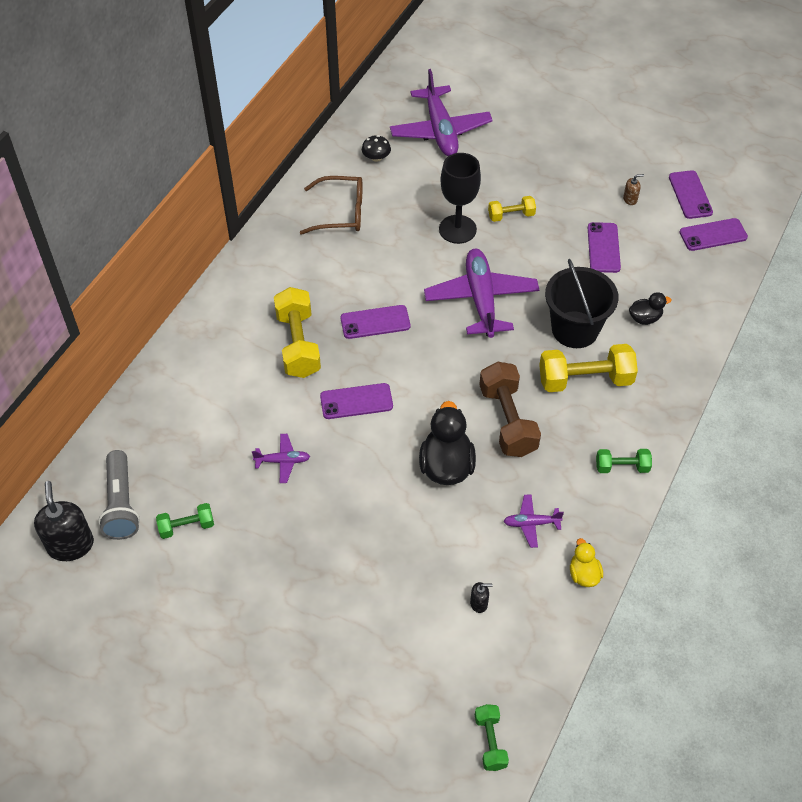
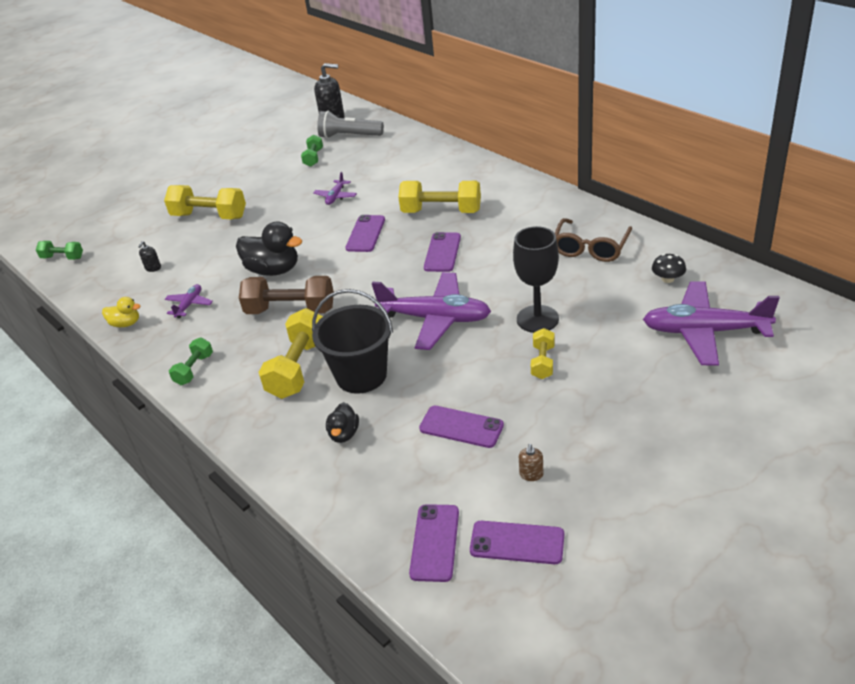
camera: 115 degrees right, 15 degrees down
(353, 594) = (209, 216): none -> yellow dumbbell

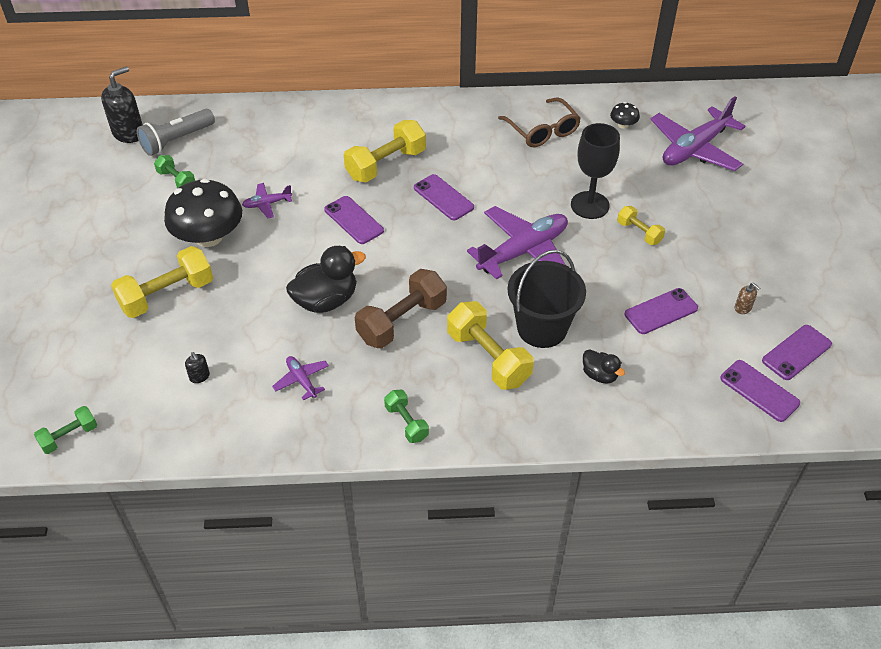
camera: 55 degrees left, 10 degrees up
(126, 324) = (269, 438): yellow duck -> none
(278, 197) = (209, 237): none -> black mushroom
(336, 196) = (267, 204): purple plane -> purple plane turned 105 degrees clockwise

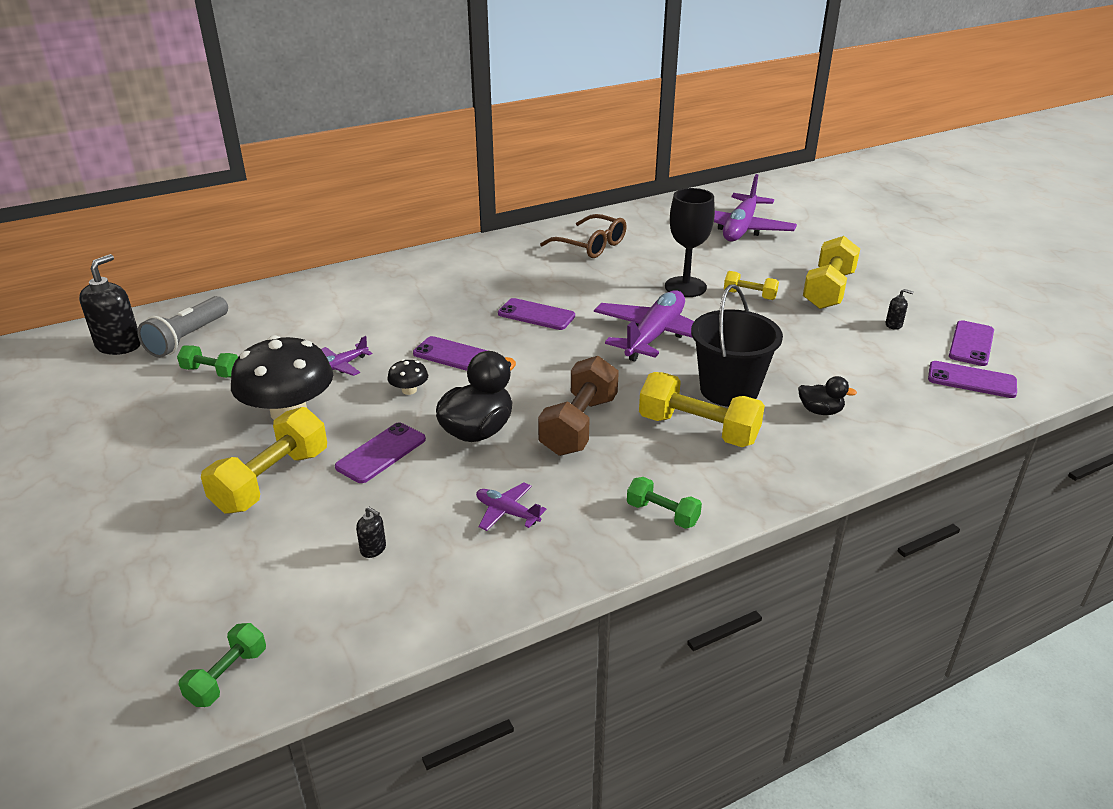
camera: 25 degrees left, 15 degrees down
(386, 164) = (453, 304): yellow dumbbell -> yellow dumbbell (828, 290)
(623, 125) = (662, 226): black mushroom -> black mushroom (409, 390)
(661, 311) = (826, 346): purple phone -> purple phone (381, 453)
(743, 308) = (894, 325): brown soap dispenser -> black soap dispenser

